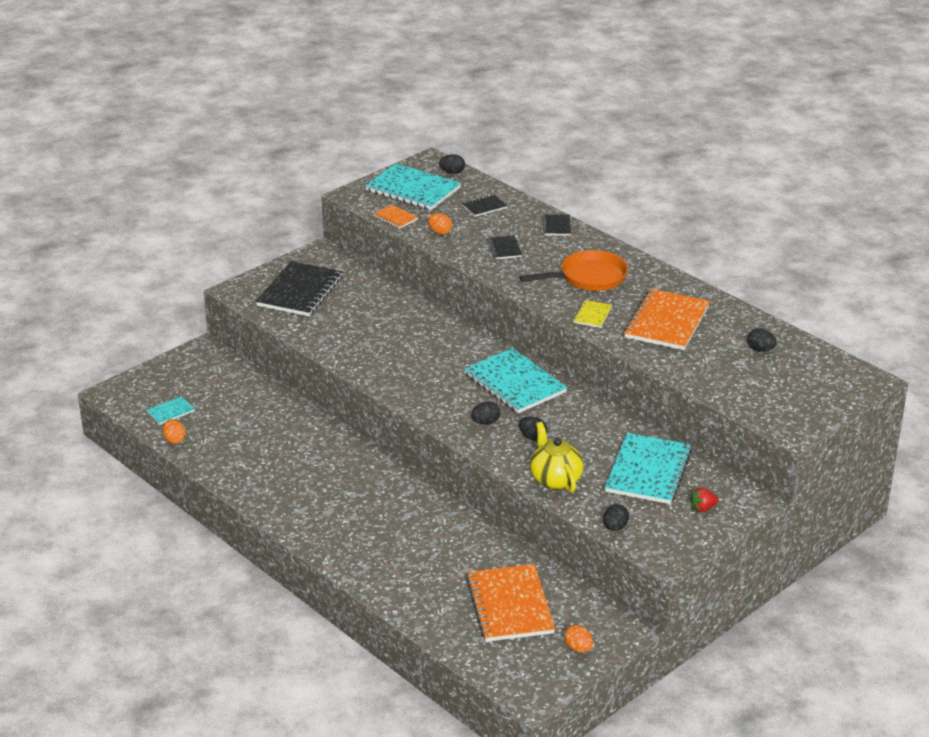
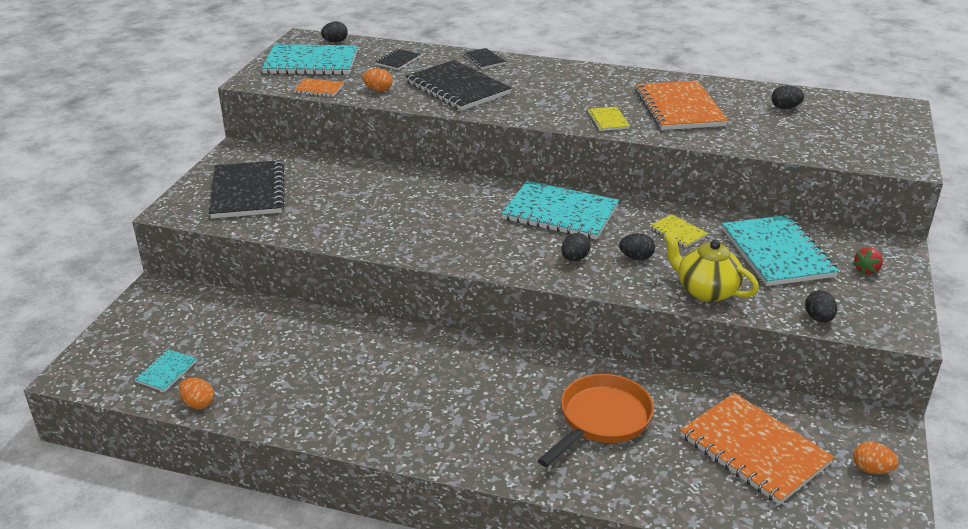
camera: 30 degrees left, 0 degrees up
(504, 248) = (457, 88): black notebook -> black notebook, size x2.15
(588, 277) = (564, 92): orange pan -> orange pan (601, 420)
(589, 429) = (678, 232): none -> yellow notebook

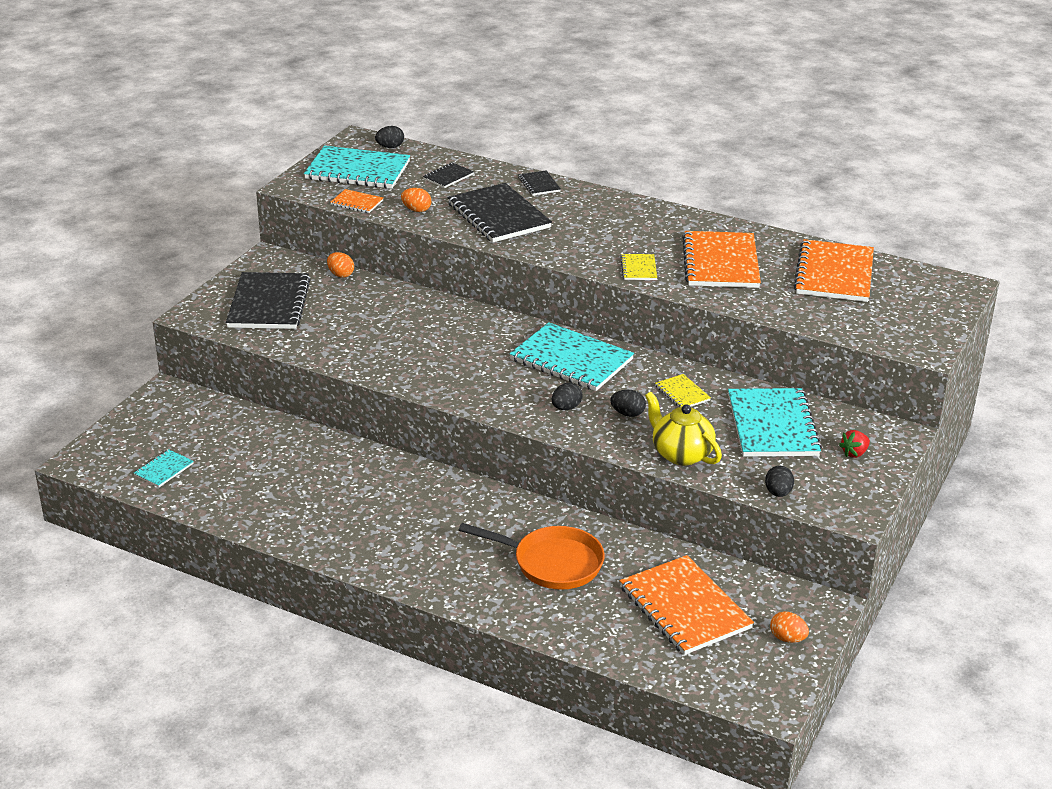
camera: 10 degrees right, 0 degrees up
(198, 403) = (187, 502): orange egg -> orange egg (340, 274)
(601, 420) = (552, 563): orange pan -> orange pan turned 60 degrees clockwise
(785, 108) = (834, 274): black egg -> orange notebook

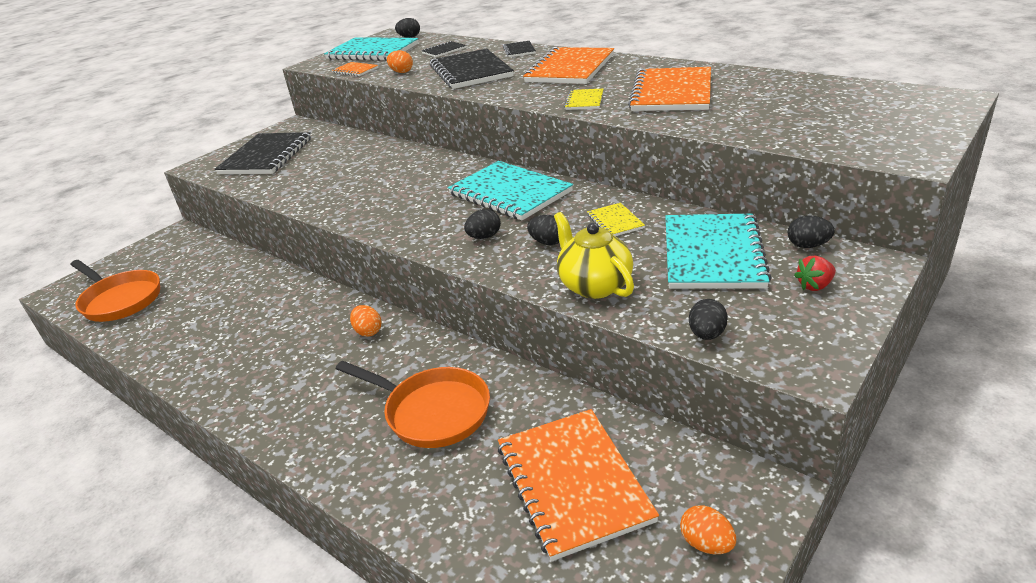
camera: 15 degrees right, 0 degrees up
(164, 470) = (120, 300): turquoise notebook -> orange pan
(340, 274) = (340, 134): orange egg -> orange egg (368, 331)
(834, 274) = (796, 95): orange notebook -> orange notebook (570, 68)
(848, 418) = (808, 245): none -> black egg

